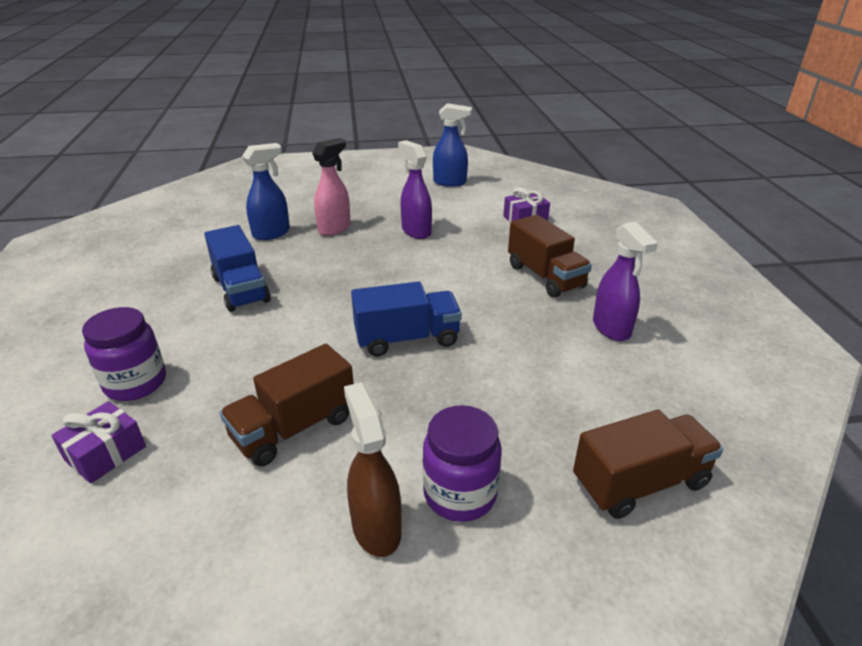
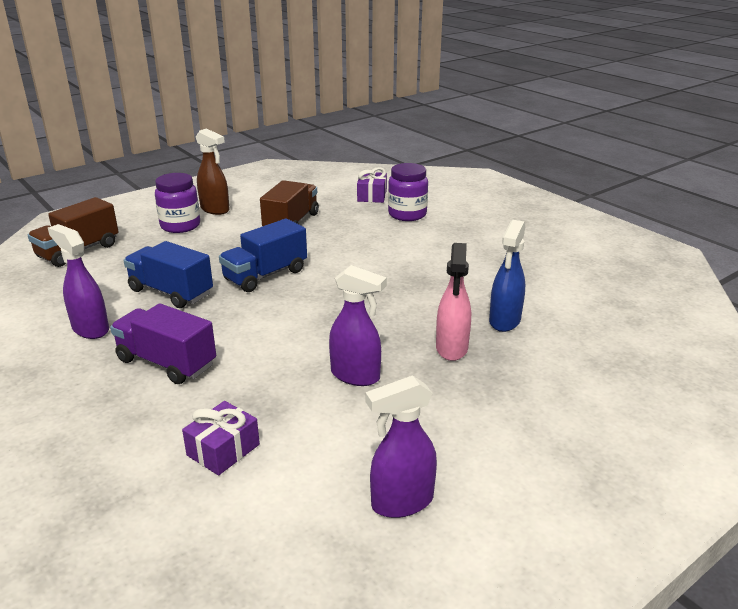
camera: 150 degrees right, 5 degrees down
(241, 289) = (438, 269): blue truck -> blue truck (171, 292)
(450, 182) = (401, 502): blue spray bottle -> purple spray bottle
(545, 276) = (166, 362): brown truck -> purple truck

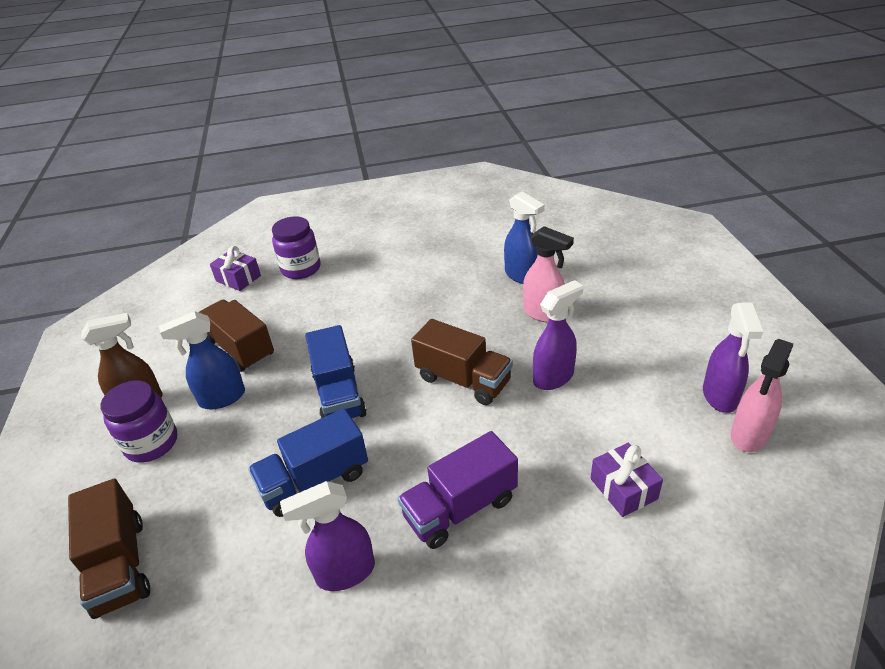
camera: 60 degrees left, 10 degrees up
(235, 233) = (222, 398): none -> blue spray bottle
(319, 326) = (463, 380): none -> brown truck
(347, 536) = (749, 435): none -> pink spray bottle

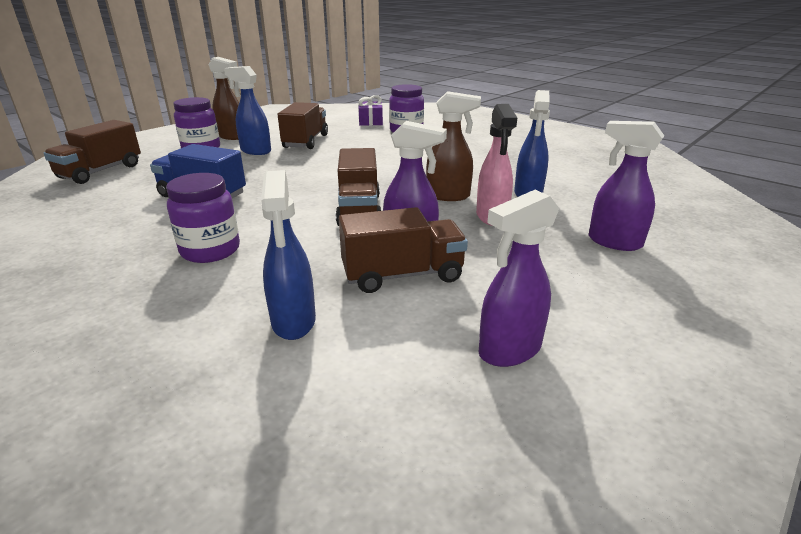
camera: 50 degrees right, 10 degrees down
(339, 394) = (293, 177): blue truck -> none
(345, 572) = (121, 229): purple spray bottle -> purple spray bottle (613, 242)
(460, 508) = (210, 250): purple truck -> purple jar
(485, 317) = (448, 196): none -> brown spray bottle
(597, 403) = (402, 275): none -> brown truck
(623, 488) = (293, 322): purple gift -> blue spray bottle
(749, 435) = (465, 392): pink spray bottle -> none

